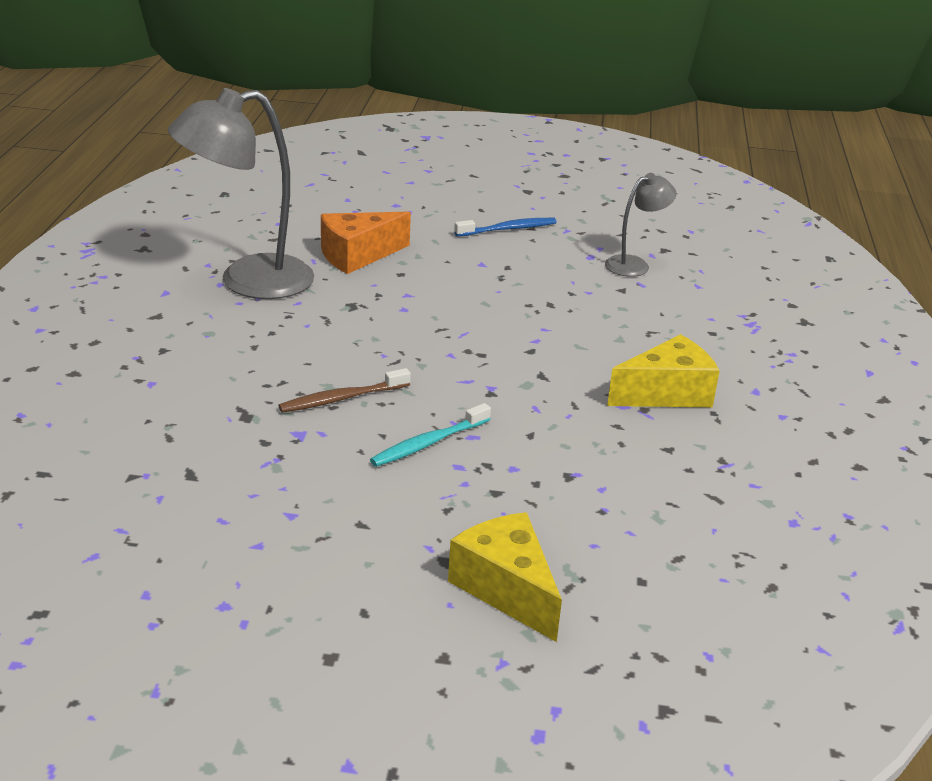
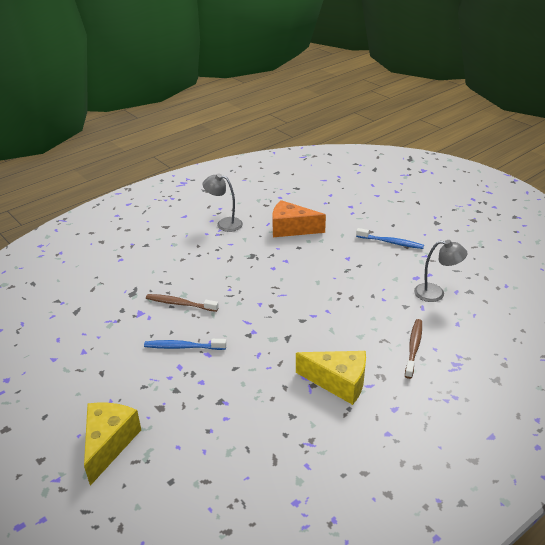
camera: 45 degrees right, 5 degrees up
(248, 281) = (224, 223): grey lamp -> grey lamp, size x0.51
(428, 443) = (183, 347): turquoise toothbrush -> blue toothbrush
(690, 326) = (413, 347): none -> brown toothbrush

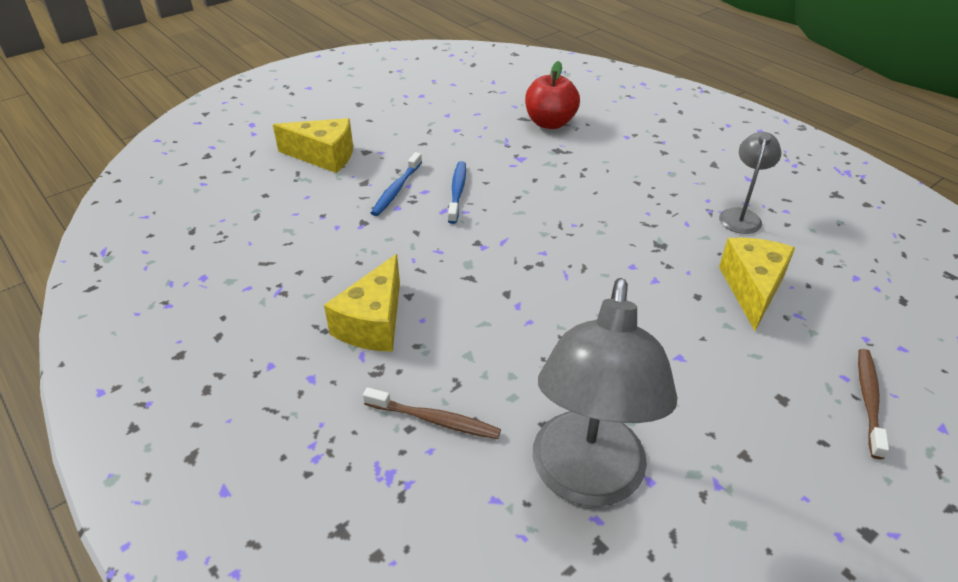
camera: 90 degrees right, 5 degrees up
(89, 296) = (550, 123): none -> red apple
(180, 304) = (539, 185): brown toothbrush -> brown toothbrush (868, 400)
(291, 229) = (752, 289): orange cheese -> yellow cheese
(391, 242) = (750, 429): blue toothbrush -> blue toothbrush (396, 190)
(436, 293) = (586, 479): grey lamp -> grey lamp, size x1.94

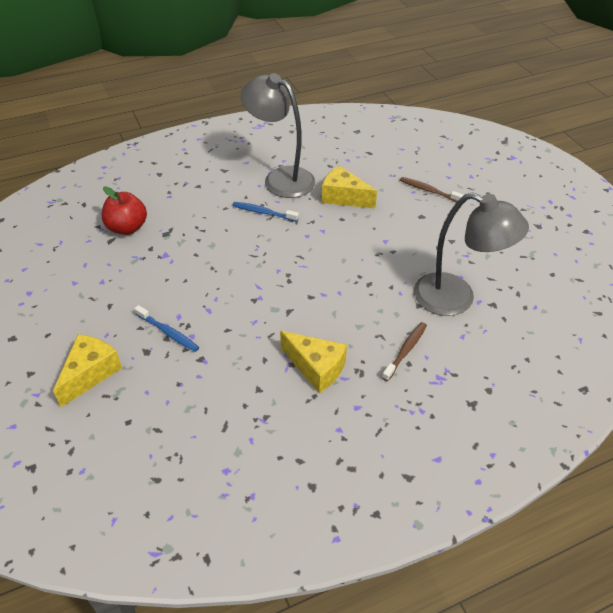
camera: 75 degrees left, 5 degrees up
(457, 192) = (189, 298): blue toothbrush -> blue toothbrush (263, 212)
(741, 216) = (280, 178): grey lamp -> grey lamp, size x1.94

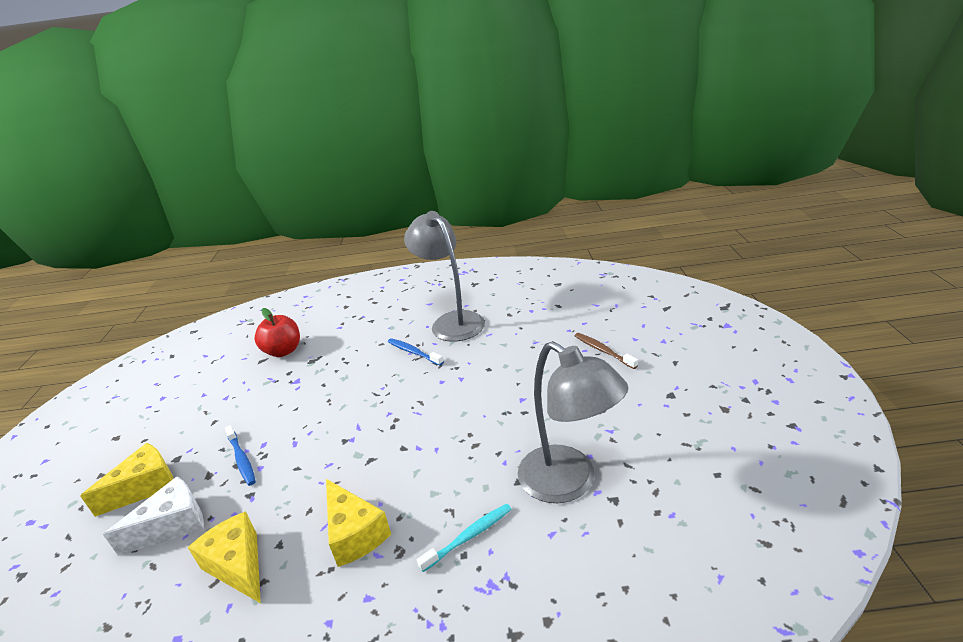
camera: 25 degrees right, 15 degrees down
(148, 397) = (173, 525): none -> white cheese
(343, 197) = (503, 347): yellow cheese -> yellow cheese (238, 566)
(405, 350) = (469, 536): brown toothbrush -> turquoise toothbrush

